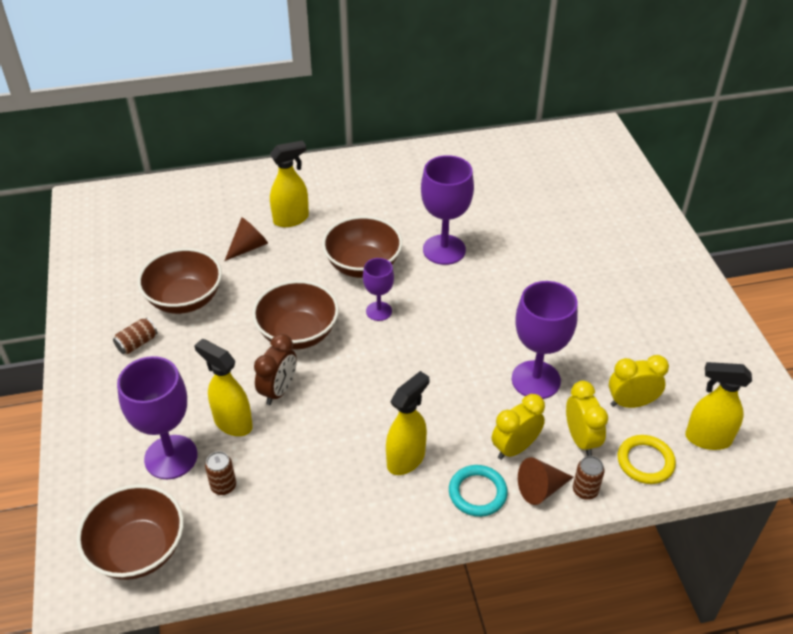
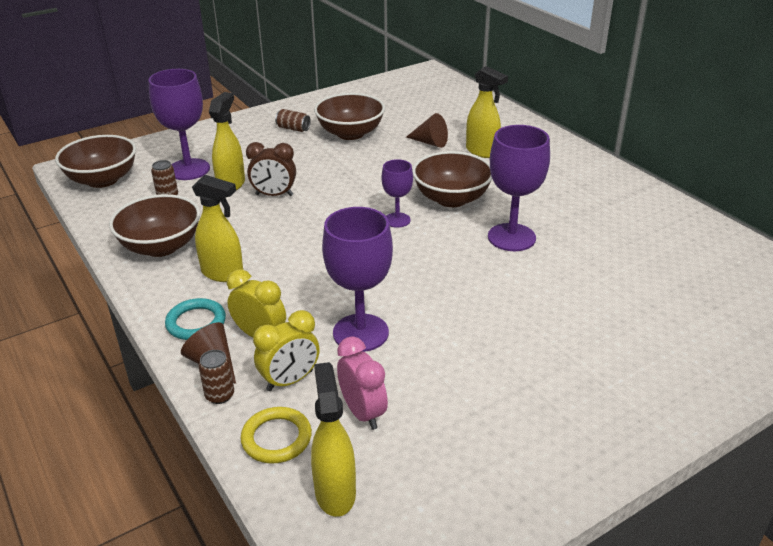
camera: 70 degrees right, 10 degrees down
(298, 333) = (343, 188): brown bowl -> brown bowl (161, 246)
(631, 403) = (363, 413): yellow clock -> pink clock

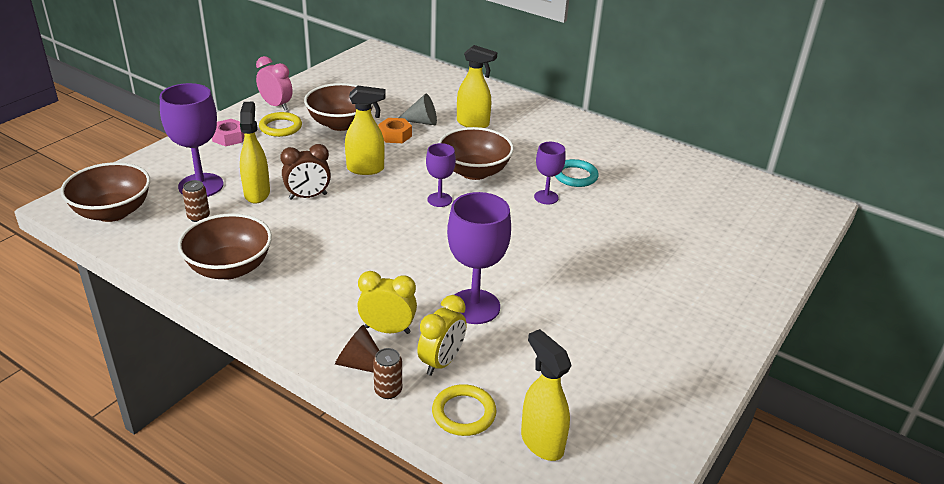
camera: 25 degrees left, 0 degrees up
(196, 322) = (318, 332): turquoise ring -> turquoise ring (575, 176)
(223, 274) = (311, 281): yellow spray bottle -> yellow spray bottle (366, 169)
(242, 131) = (229, 137): none -> pink nut
(293, 129) = (280, 127): brown can -> yellow ring
(363, 413) = (521, 373): pink clock -> pink clock (276, 105)
(395, 151) = (395, 135): none -> orange nut
(430, 142) = (421, 122): brown cone -> grey cone
(511, 237) = (546, 197): purple goblet -> purple goblet, size x0.57

